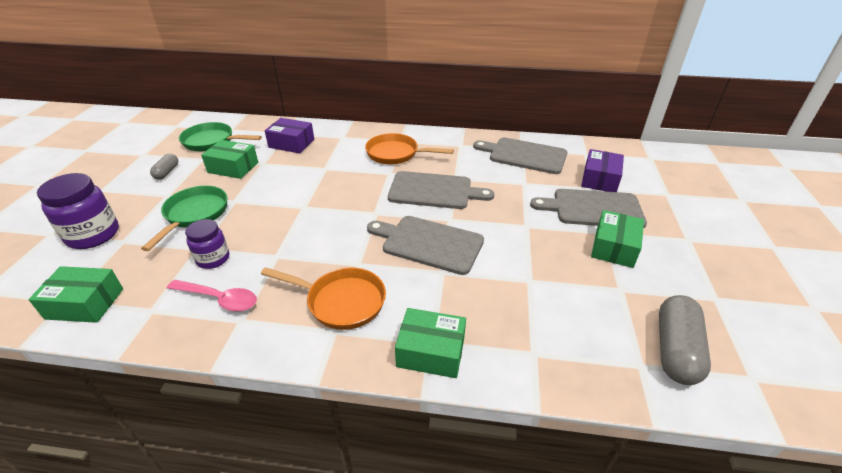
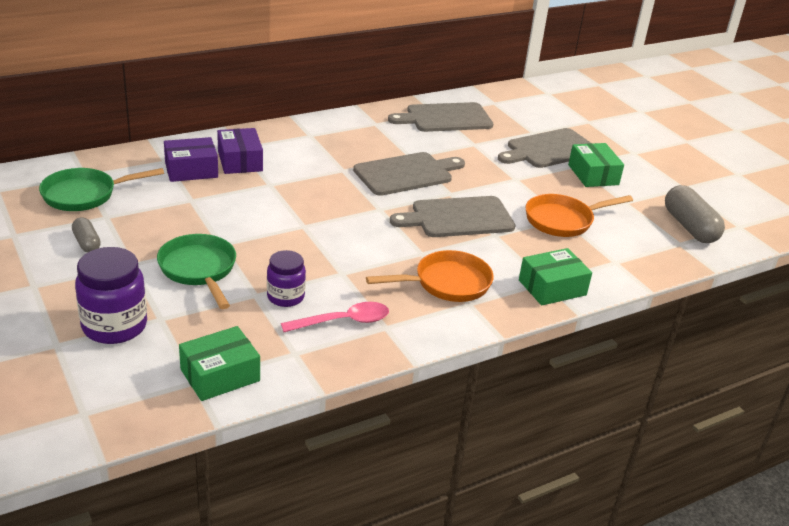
camera: 40 degrees left, 5 degrees down
(233, 167) = (163, 214): green box -> none
(396, 154) = (323, 149): orange pan -> orange pan (562, 220)
(599, 179) = (529, 123): purple box -> purple box (240, 161)

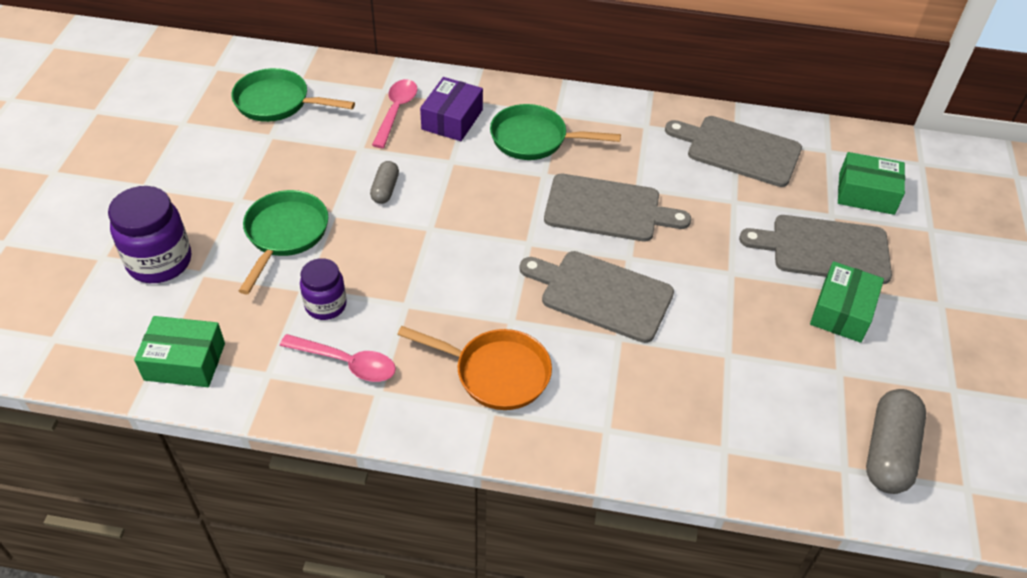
camera: 40 degrees right, 15 degrees up
(87, 243) = (227, 159): grey capsule -> grey capsule (385, 189)
(191, 170) = (396, 112): purple box -> pink spoon
(312, 153) = (534, 139): none -> green pan
(552, 287) = (606, 441): green box -> green box (866, 193)
(562, 220) = (724, 358): orange pan -> none

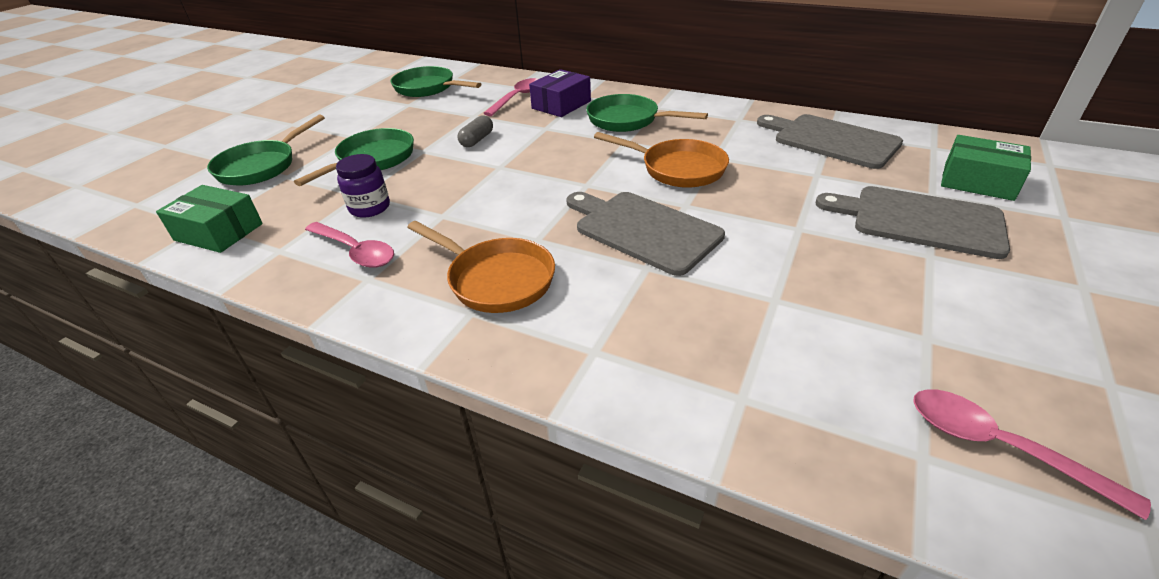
camera: 20 degrees right, 10 degrees down
(159, 262) = (261, 166): purple jar -> green pan
(608, 209) = (678, 169): grey cutting board -> orange pan
(842, 311) = (936, 278): green box -> none
(888, 452) = (1000, 447): grey capsule -> pink spoon

